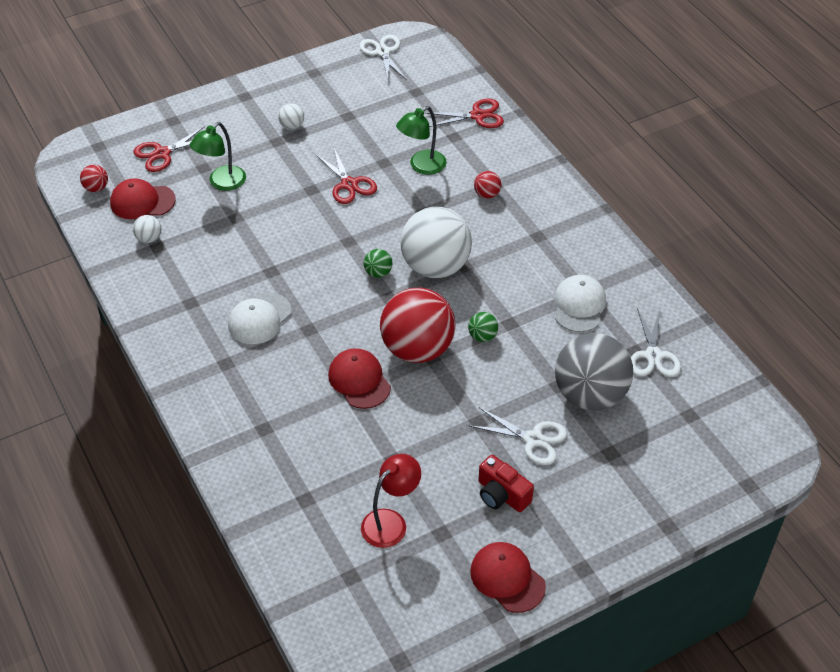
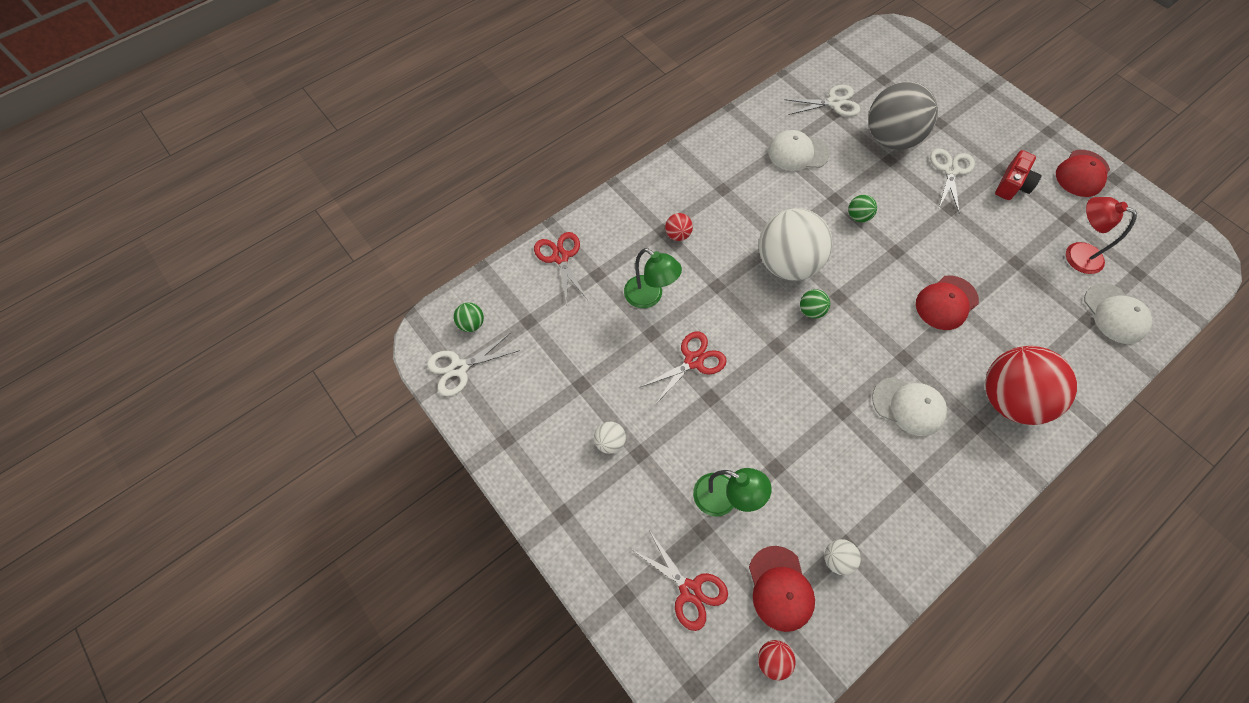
camera: 100 degrees left, 15 degrees up
(305, 528) = (1115, 314): none -> white cap
(417, 349) = (892, 263): red ball -> red ball (1009, 399)
(422, 60) = (471, 324): none -> green ball

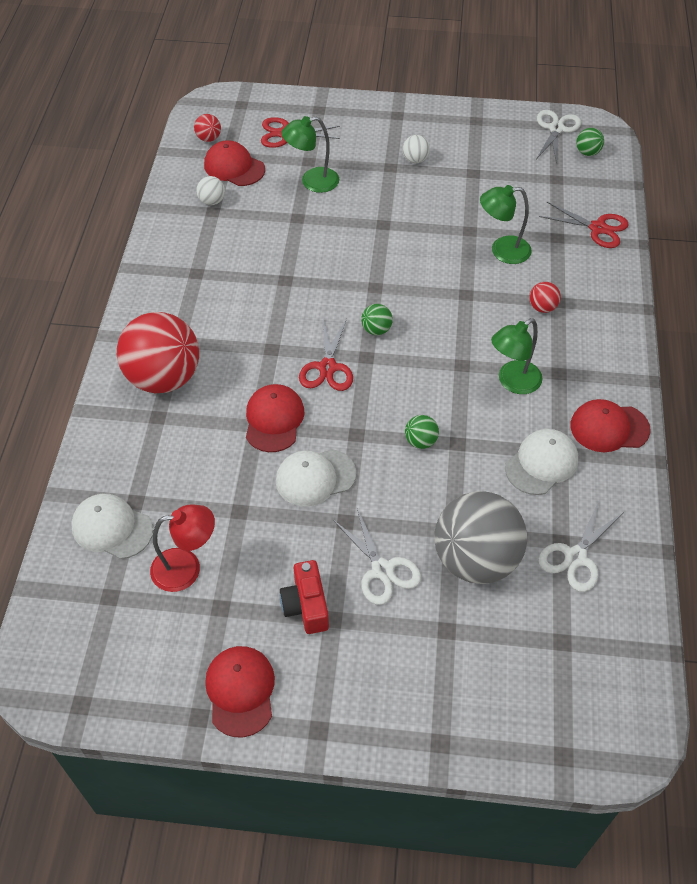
camera: 135 degrees right, 10 degrees down
(693, 361) = (420, 235): red scissors -> red scissors (327, 367)
(734, 141) = (609, 428): none -> red cap
(759, 205) = (512, 382): none -> green lamp
(787, 264) = (434, 351): white ball -> none
(908, 406) = (239, 317): white cap -> white cap (315, 477)

